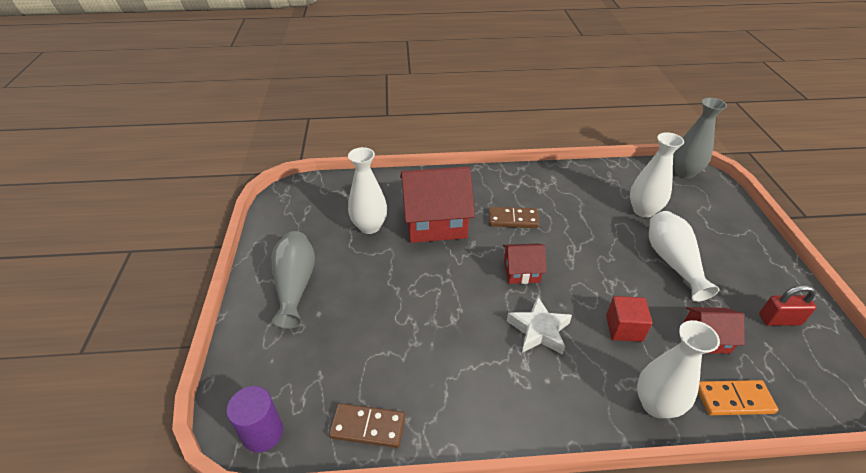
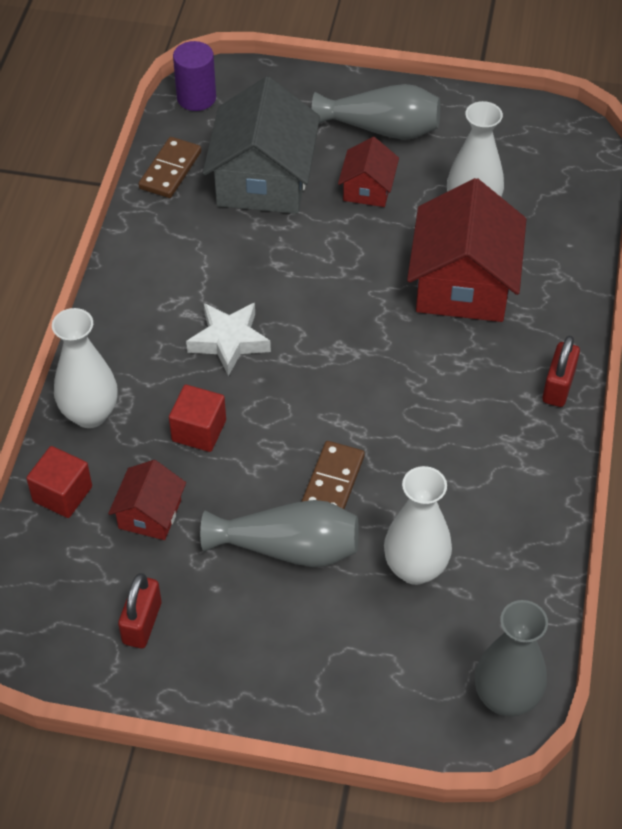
camera: 105 degrees right, 10 degrees up
(366, 349) = (263, 180): none -> grey house
(495, 177) = (558, 387): none -> red padlock
(513, 219) = (442, 378): brown domino -> brown domino (332, 483)
(521, 271) = (332, 355): red house -> red house (367, 189)
(672, 262) = (289, 548): white vase -> grey vase
(734, 399) = (62, 494): orange domino -> red cube

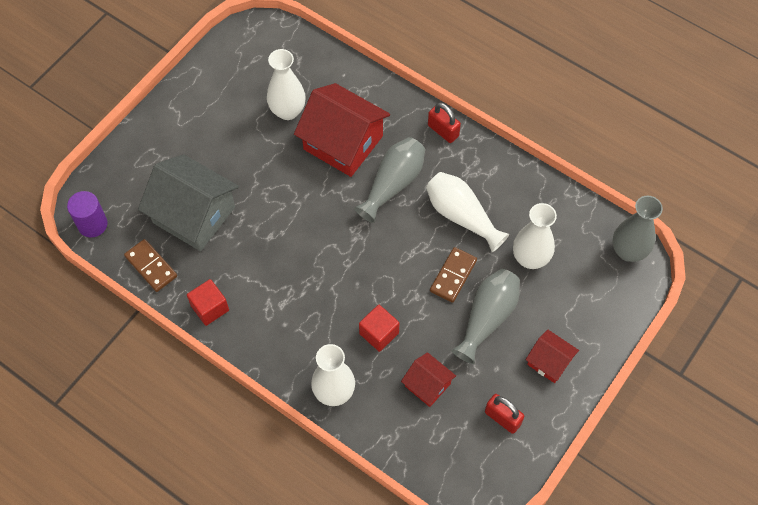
camera: 65 degrees left, 10 degrees up
(62, 494) = (388, 430): red cube -> red cube (210, 308)
(229, 341) = (318, 289): white star -> none
(332, 483) = (453, 276): brown domino -> brown domino turned 75 degrees clockwise
(367, 189) = (237, 159): red house -> red house (549, 362)
(382, 129) = (190, 128): grey vase -> grey vase (393, 184)
(433, 459) = (461, 216): none -> white vase

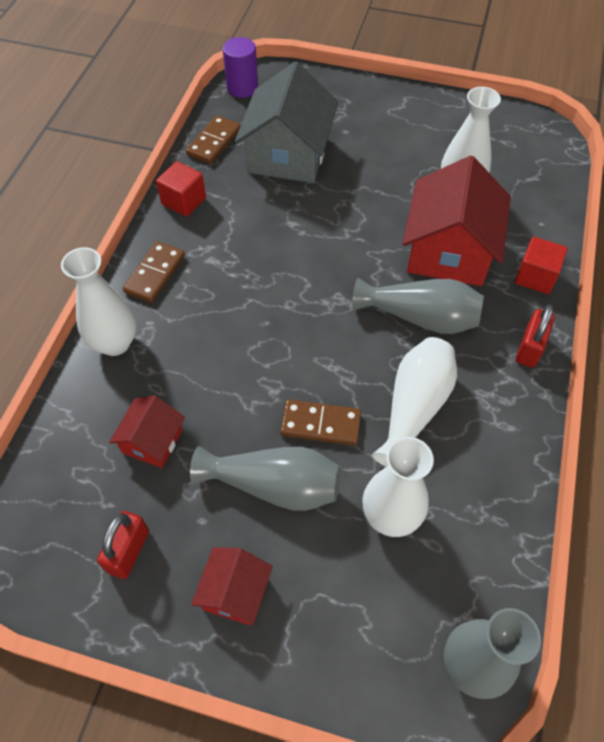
camera: 70 degrees right, 5 degrees down
(278, 348) = (155, 274): none -> brown domino
(379, 333) = (207, 365): red cube -> red cube (535, 277)

